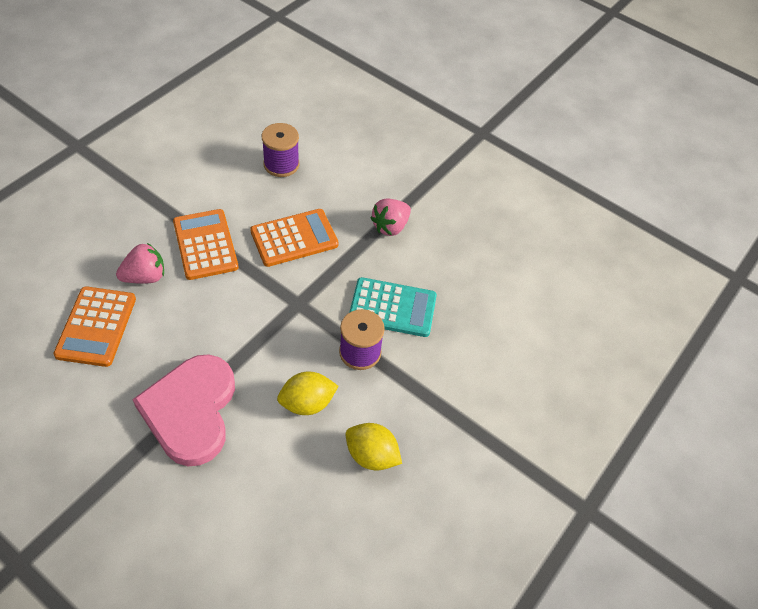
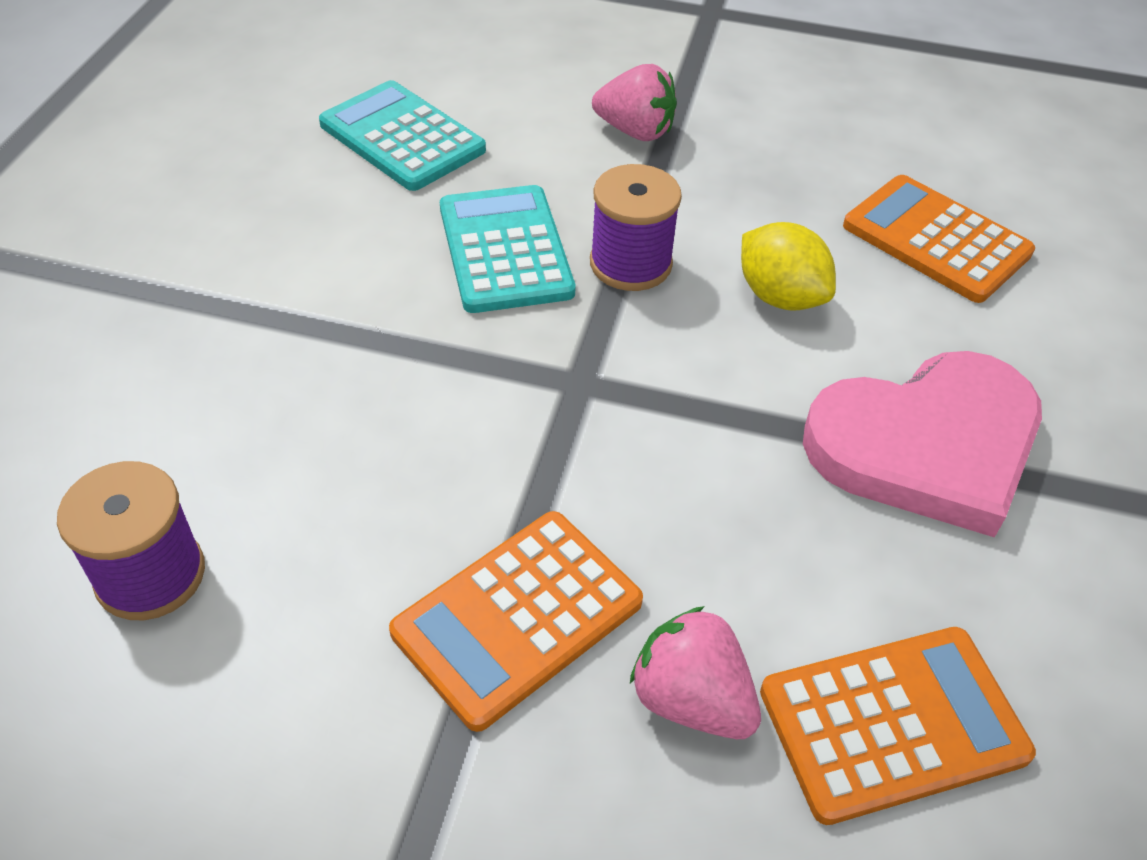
camera: 110 degrees left, 5 degrees down
(294, 238) = (405, 452): orange calculator -> orange calculator (936, 240)
(371, 455) = (804, 200): yellow lemon -> none
(390, 226) = (292, 307): pink strawberry -> pink strawberry (635, 131)
(496, 297) = (402, 137): none -> turquoise calculator

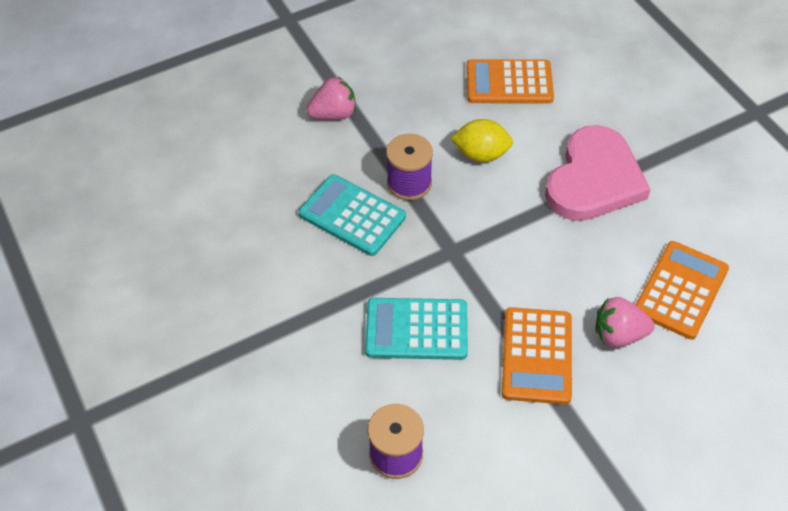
camera: 40 degrees left, 5 degrees up
(402, 137) = (234, 194): turquoise calculator -> turquoise calculator (416, 330)

